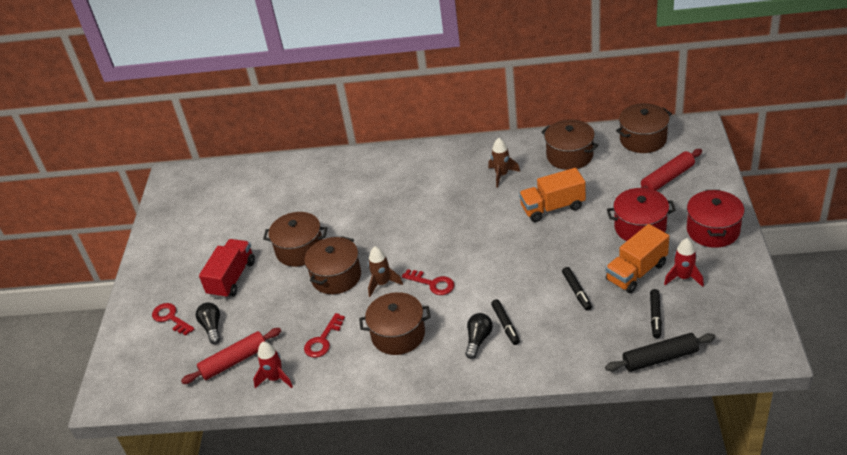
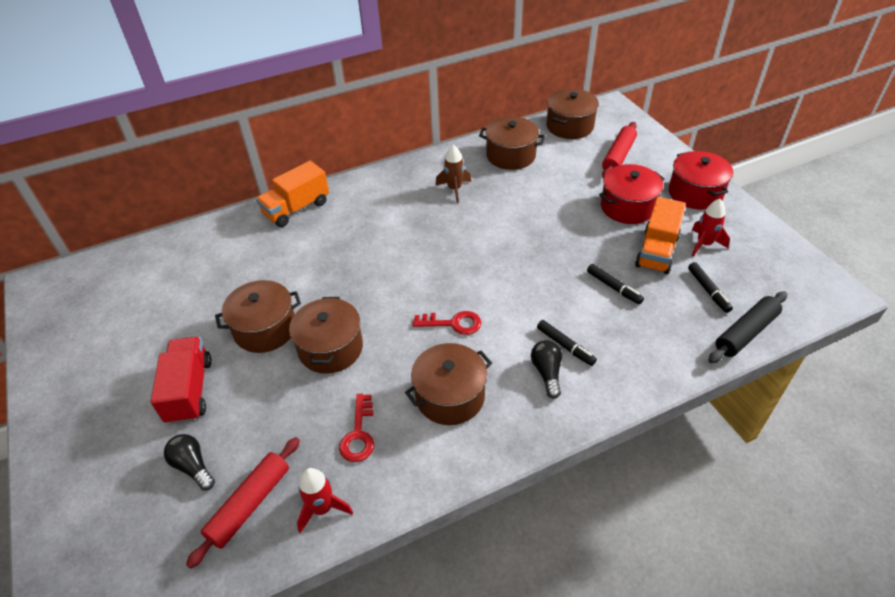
camera: 30 degrees left, 5 degrees up
(170, 318) = (122, 473): red key -> none
(382, 283) = (393, 340): brown rocket -> none
(552, 207) = (529, 209): orange truck -> orange truck (296, 208)

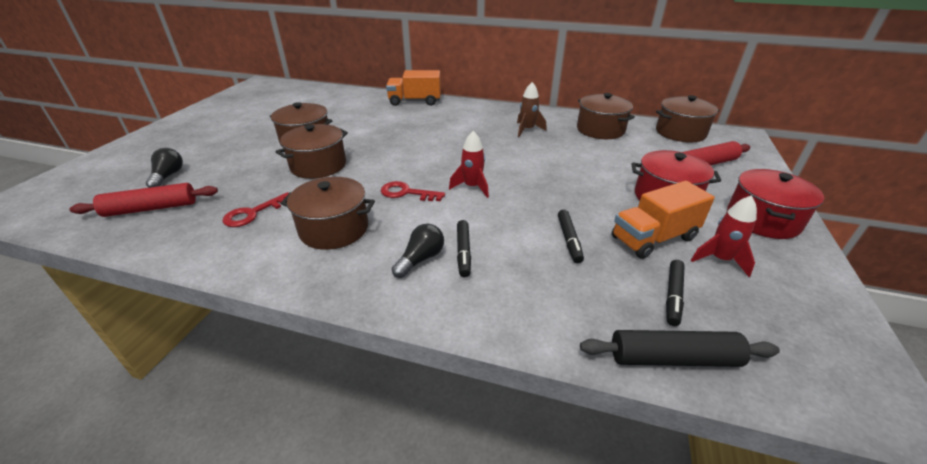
camera: 40 degrees right, 10 degrees down
(189, 391) = (229, 146): red truck -> none
(322, 508) = (169, 235): red rocket -> red rocket (472, 187)
(453, 323) = (406, 193): red key -> red key turned 150 degrees clockwise

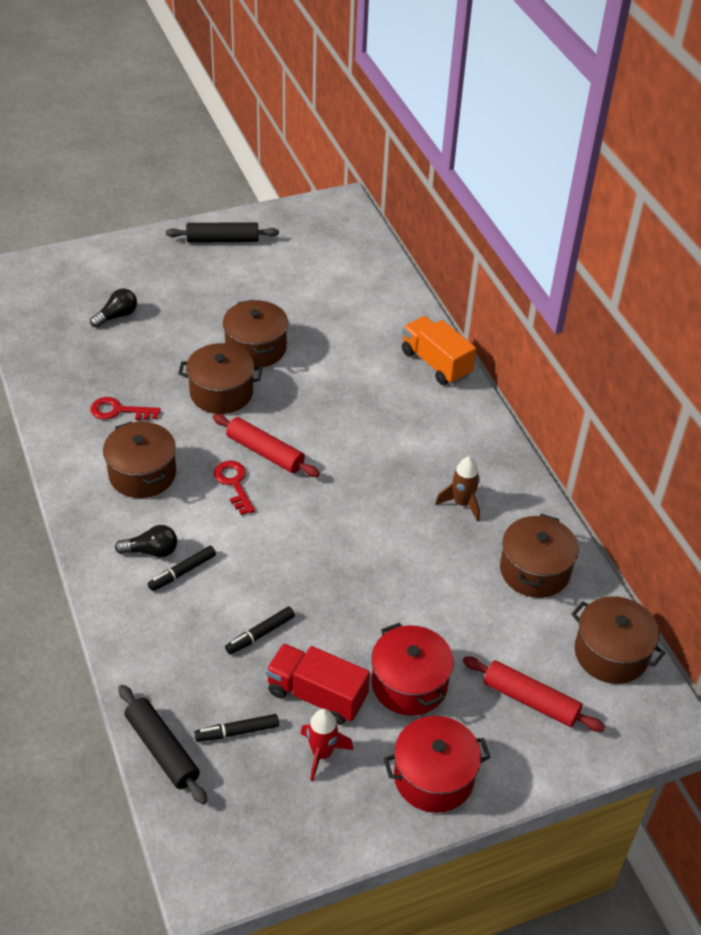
camera: 50 degrees right, 10 degrees up
(151, 208) = (72, 349): red rolling pin -> red rolling pin (265, 452)
(201, 118) = (222, 240): none -> black rolling pin
(472, 187) = (287, 523): red rocket -> none
(653, 238) = (316, 695): orange truck -> red truck

